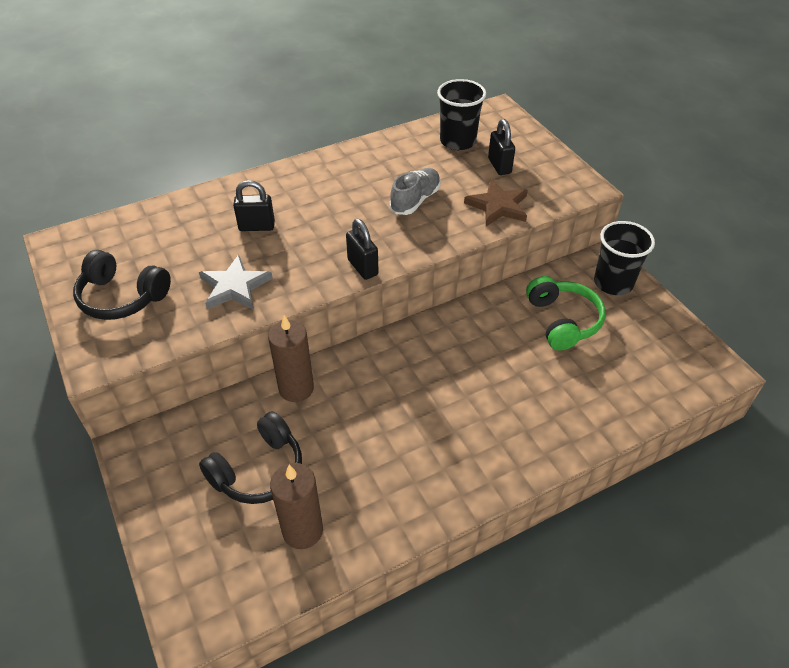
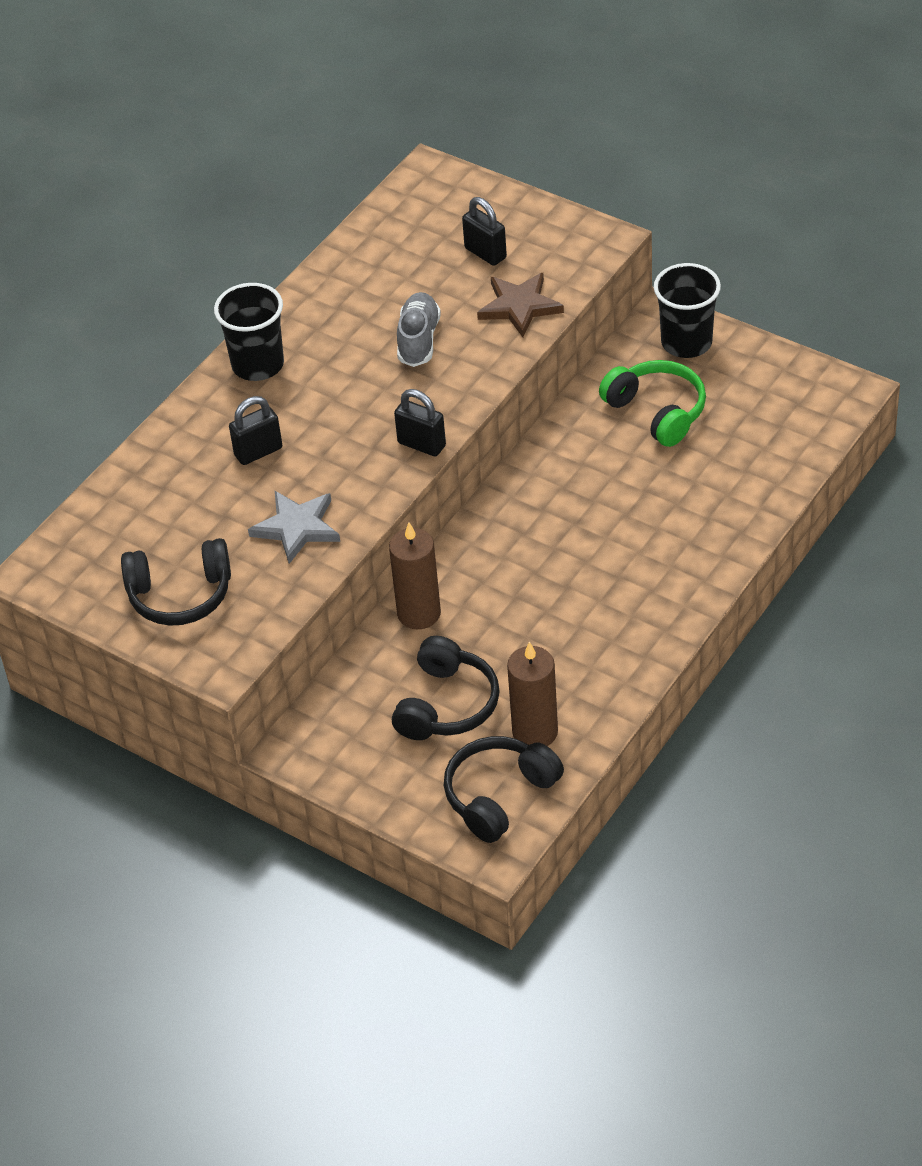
camera: 25 degrees left, 0 degrees up
(234, 574) = (499, 796): none -> black headphones
(458, 141) = (411, 240): black cup -> black cup (258, 365)

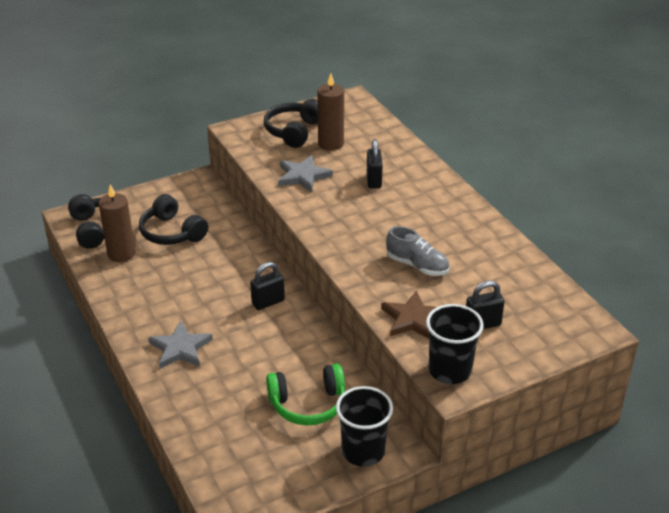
camera: 115 degrees right, 10 degrees down
(258, 365) = (448, 201): black cup -> black cup (450, 370)
(419, 613) = (242, 245): brown candle -> brown candle (330, 144)
(421, 444) = (323, 236): black padlock -> black padlock (268, 302)
(662, 563) = (180, 348): none -> grey star

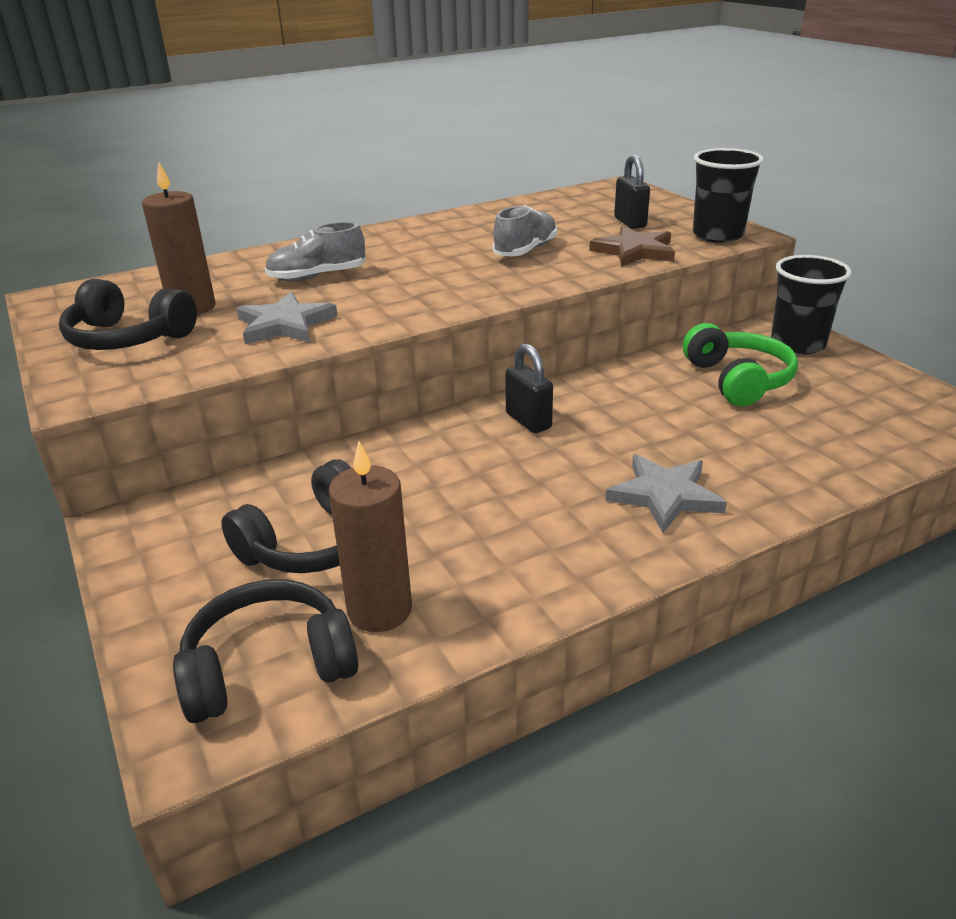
camera: 90 degrees left, 5 degrees down
(374, 180) = (317, 276): black padlock -> grey shoe

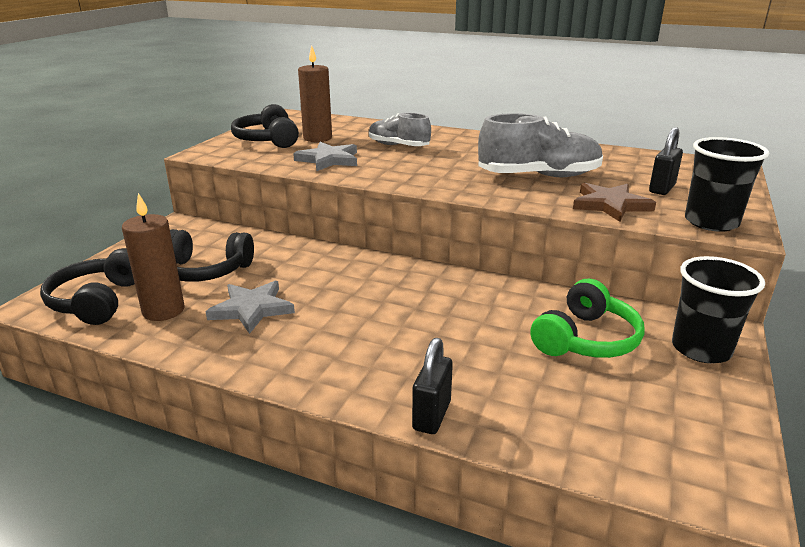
camera: 50 degrees right, 5 degrees down
(268, 667) = (98, 301): black headphones -> black headphones turned 120 degrees counterclockwise
(525, 250) = (539, 176): grey shoe -> grey shoe, size x1.59
(528, 421) = (403, 281): black padlock -> black padlock (431, 415)
(665, 496) = (373, 360): grey star -> grey star (251, 309)

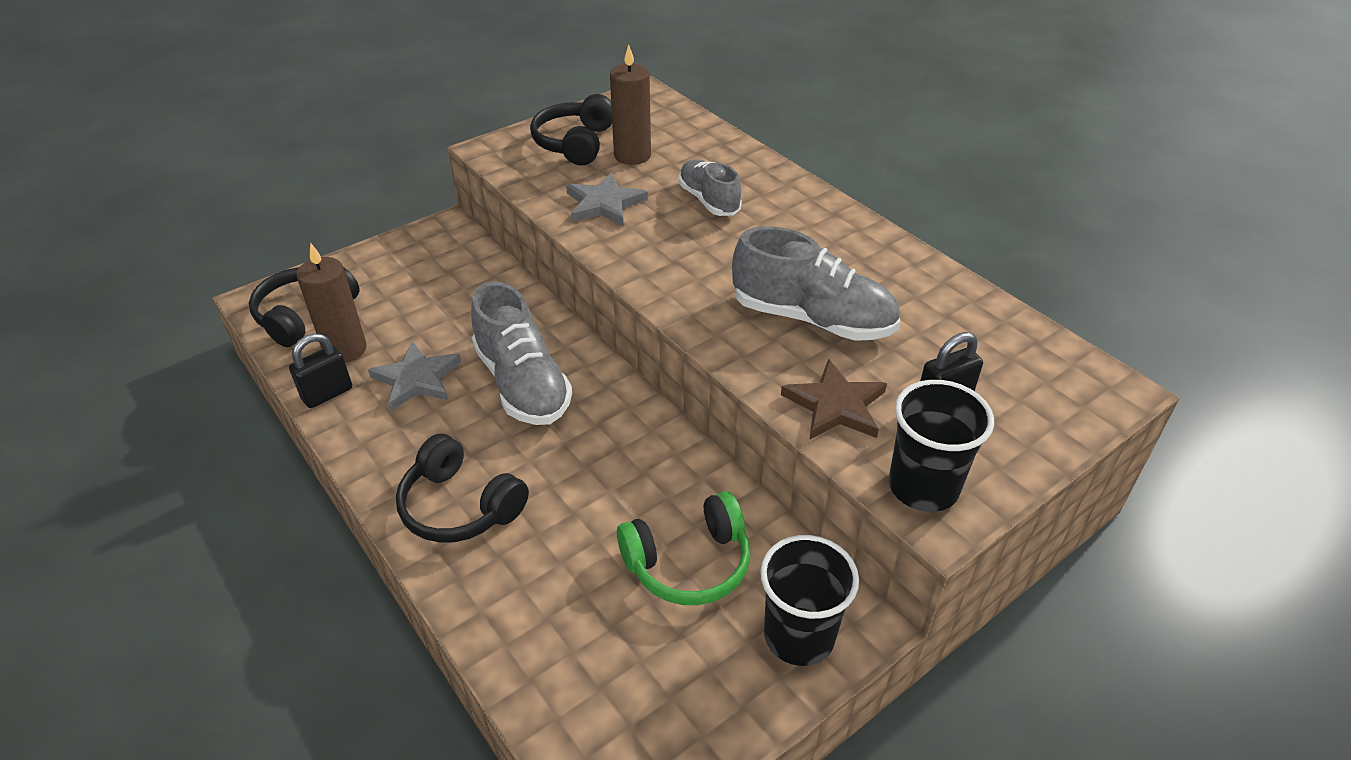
camera: 30 degrees right, 15 degrees up
(205, 270) = (418, 308): black headphones -> black headphones (460, 506)
(344, 287) = (522, 383): none -> grey shoe
(431, 415) = (453, 581): black padlock -> black padlock (327, 394)

